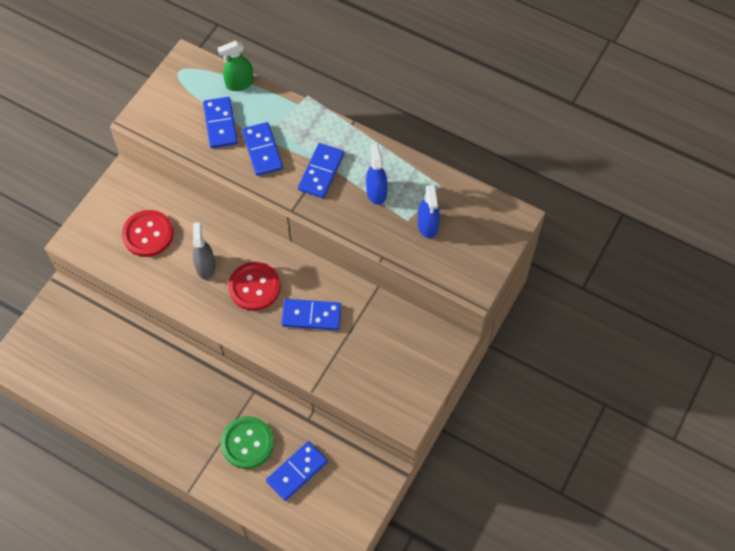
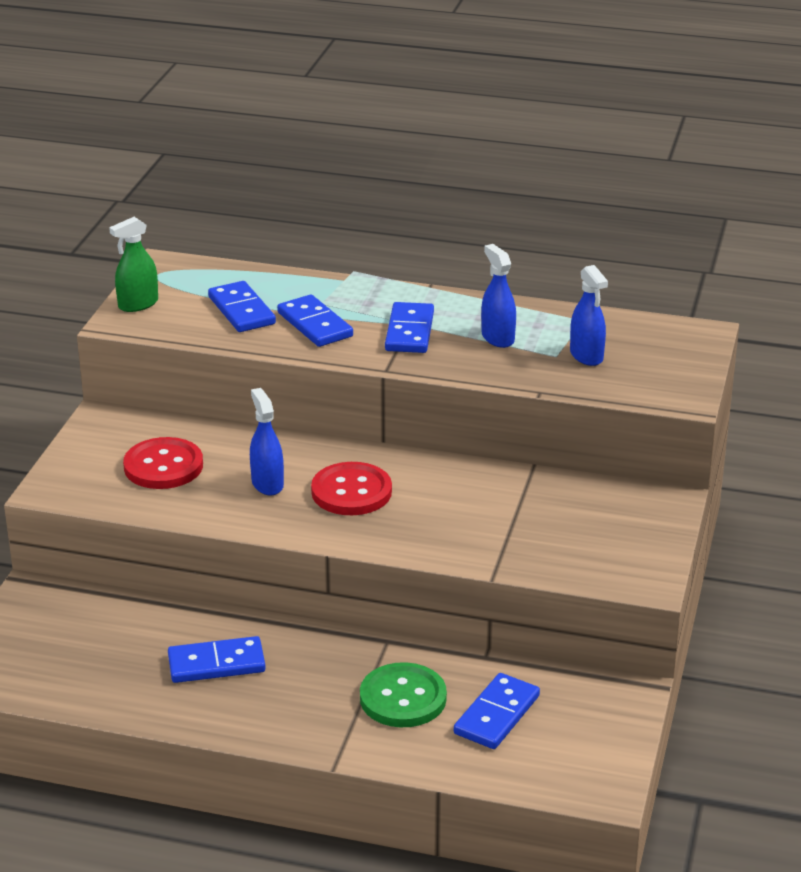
camera: 15 degrees left, 30 degrees down
(205, 267) = (267, 484): grey spray bottle -> blue spray bottle
(239, 83) = (251, 273): green spray bottle -> green spray bottle (138, 304)
(311, 316) = (451, 505): blue domino -> blue domino (216, 663)

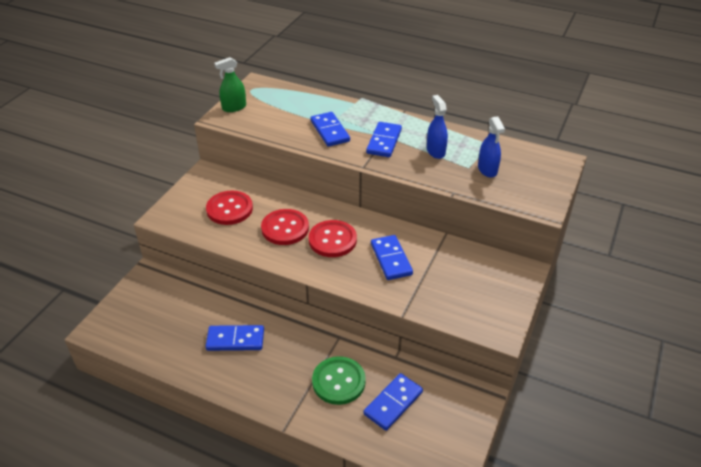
camera: 10 degrees right, 10 degrees up
(241, 310) = (290, 117): blue domino -> blue domino (391, 259)
(267, 484) = (285, 228): blue spray bottle -> red button

